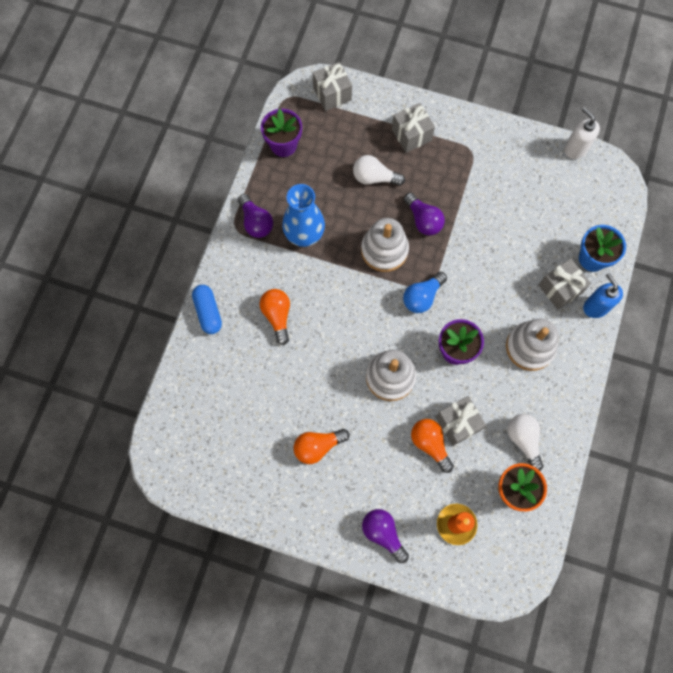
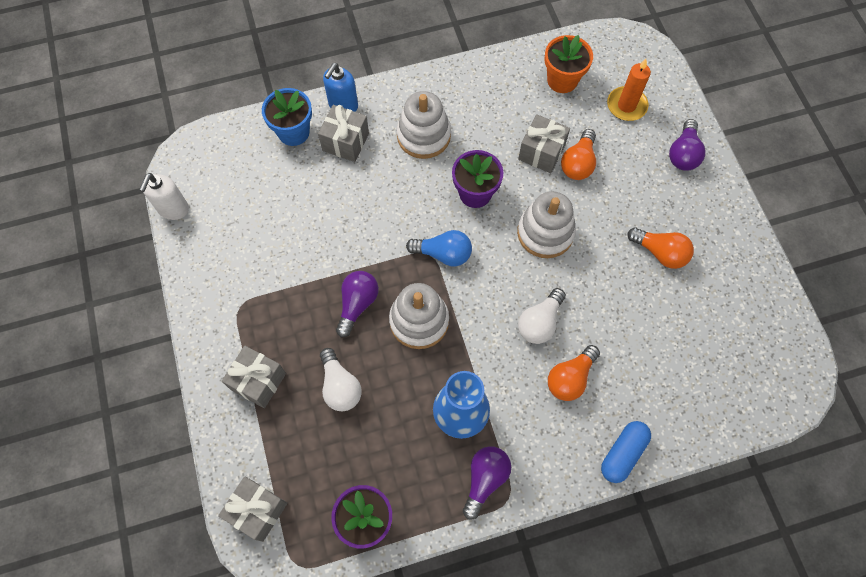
camera: 125 degrees left, 5 degrees down
(523, 440) = (513, 96): white light bulb -> white light bulb (539, 322)

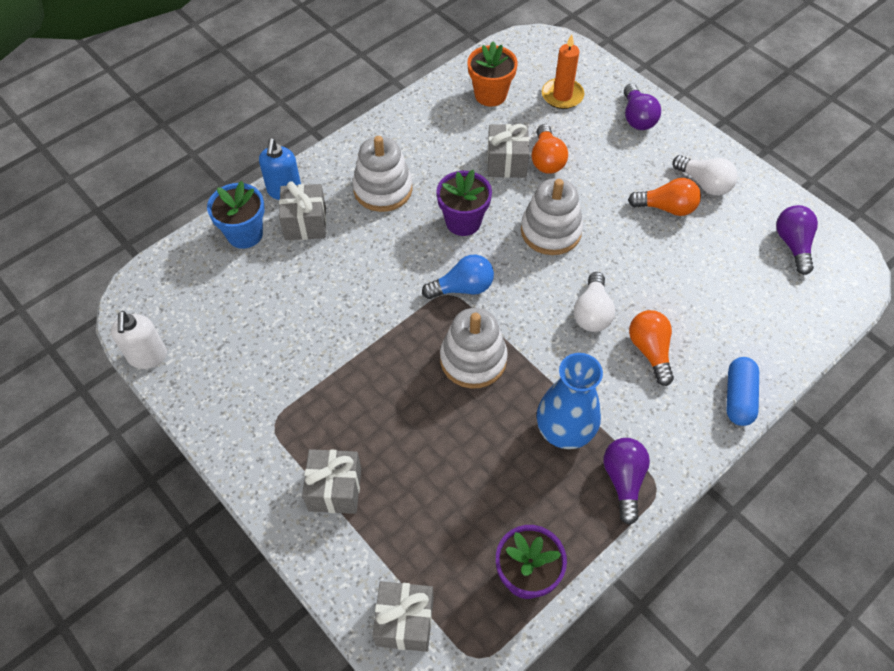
camera: 25 degrees left, 10 degrees down
(340, 386) = (426, 456): white light bulb -> white light bulb (704, 184)
(357, 304) = (401, 369): purple light bulb -> purple light bulb (793, 244)
(570, 378) = (650, 351): orange light bulb -> orange light bulb turned 150 degrees clockwise

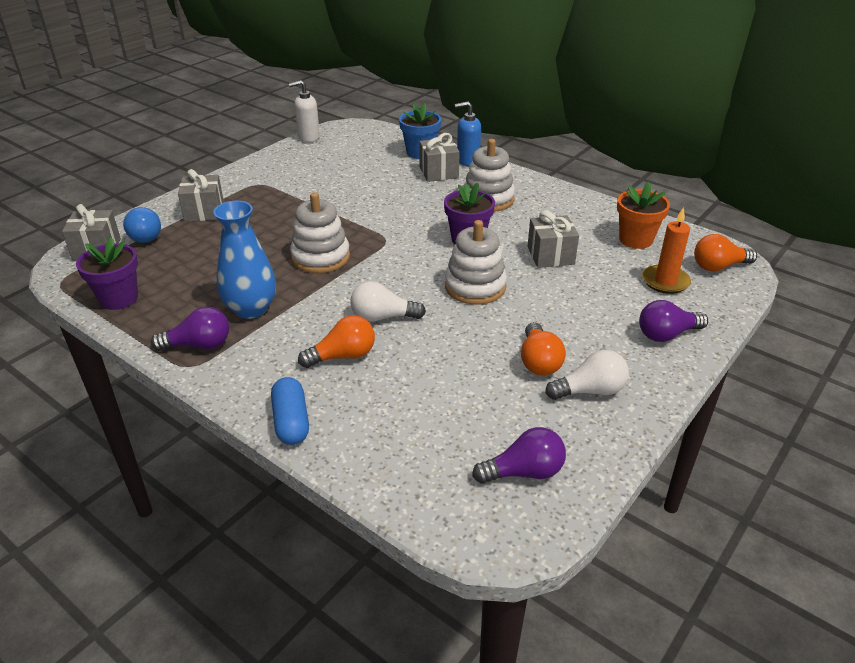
camera: 80 degrees right, 20 degrees down
(463, 288) = (394, 246): blue light bulb -> blue light bulb (144, 235)
(546, 160) = (567, 278): orange light bulb -> orange light bulb (718, 266)
(704, 184) = (590, 391): white light bulb -> white light bulb turned 135 degrees counterclockwise
(738, 397) = (291, 421): blue capsule -> blue capsule turned 75 degrees clockwise

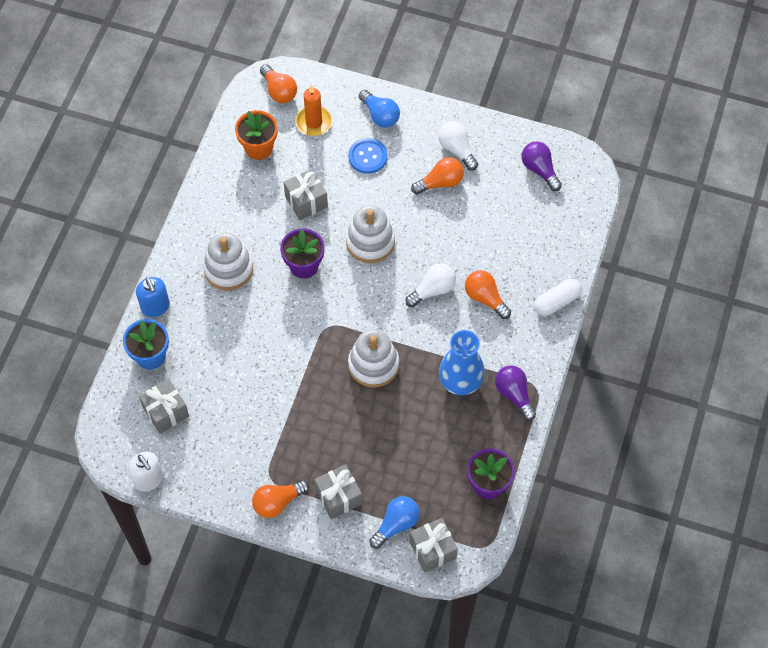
camera: 110 degrees left, 25 degrees up
(232, 183) = (277, 502): none -> orange light bulb
(291, 421) = (557, 302): blue capsule -> white capsule
(382, 317) = (433, 290): white light bulb -> white light bulb turned 105 degrees counterclockwise
(438, 172) = (190, 325): grey gift -> grey gift (166, 412)
(601, 310) = (367, 156): none -> blue button
(666, 334) = (380, 115): purple light bulb -> blue light bulb

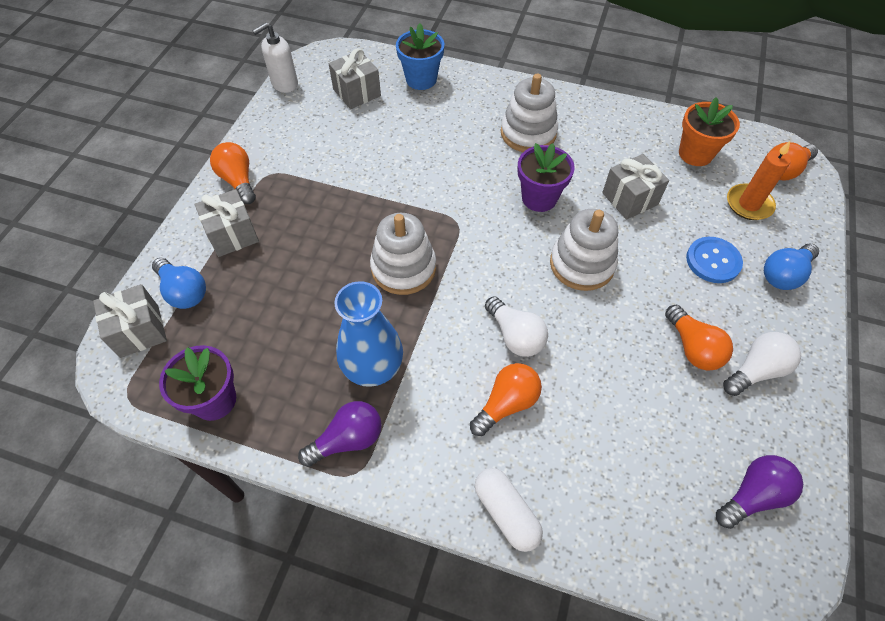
camera: 90 degrees right, 5 degrees down
(155, 307) = (477, 80): blue soap dispenser -> none

